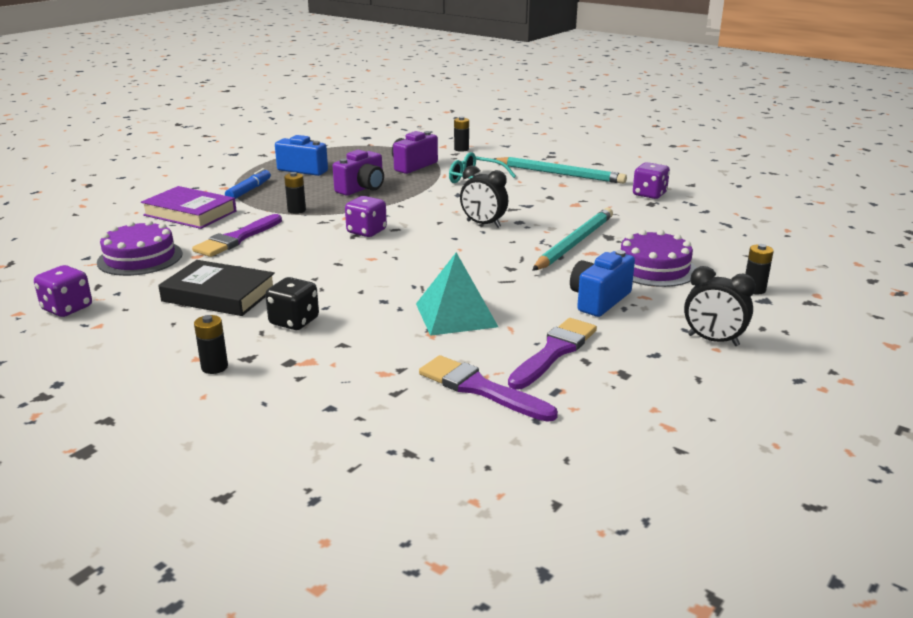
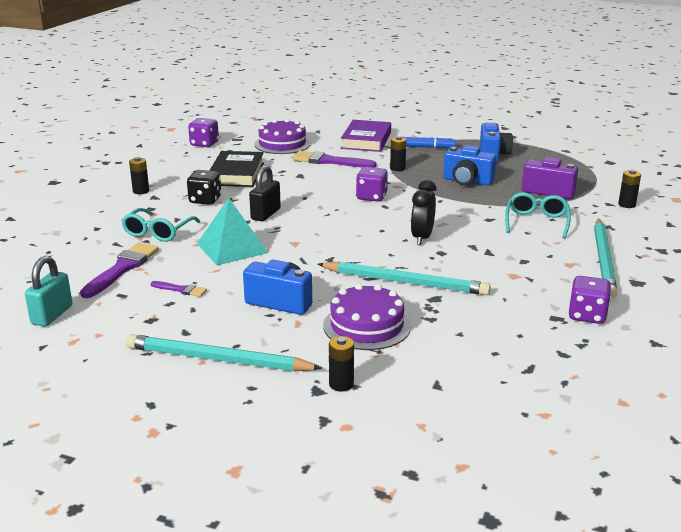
camera: 75 degrees right, 0 degrees up
(362, 188) = (467, 181): purple camera -> blue camera
(371, 288) = (265, 214): none -> black padlock
(378, 359) = (158, 232): none -> turquoise glasses
(554, 352) = (181, 290): purple brush -> purple brush, size x0.52
(599, 443) = (52, 315): none -> turquoise padlock
(713, 340) = (217, 359): black clock -> turquoise pencil

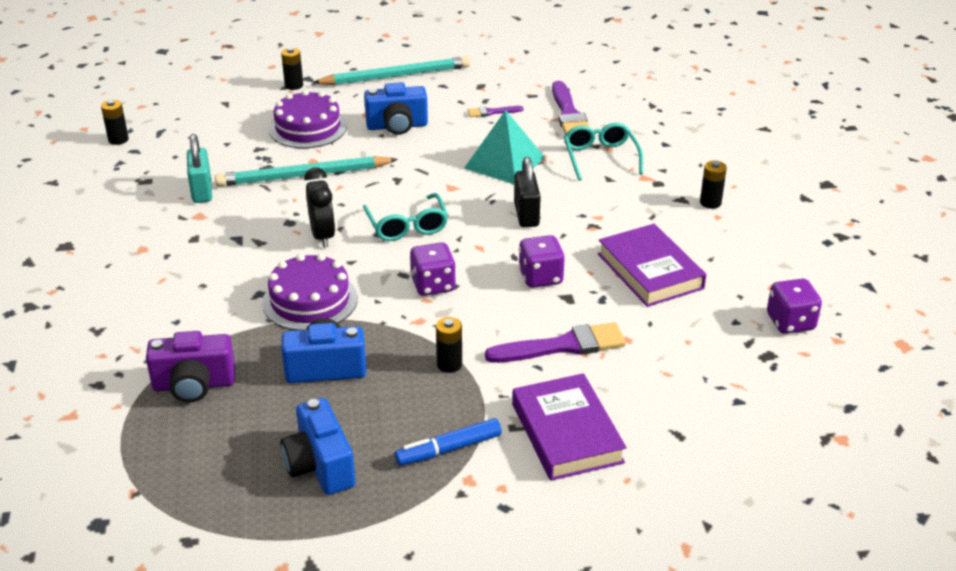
camera: 150 degrees right, 10 degrees up
(52, 315) = (556, 68): turquoise padlock -> turquoise padlock (202, 191)
(205, 200) = (619, 213): black dice -> none
(236, 174) = (650, 271): black book -> purple book
(282, 144) = (683, 367): purple cake -> purple cake (310, 300)
(536, 222) = (195, 308): turquoise glasses -> turquoise glasses (407, 226)
(587, 315) = (117, 191): purple dice -> purple dice (540, 277)
(604, 260) = (102, 267): turquoise pencil -> none
(626, 205) = (70, 390): black battery -> black battery (118, 140)

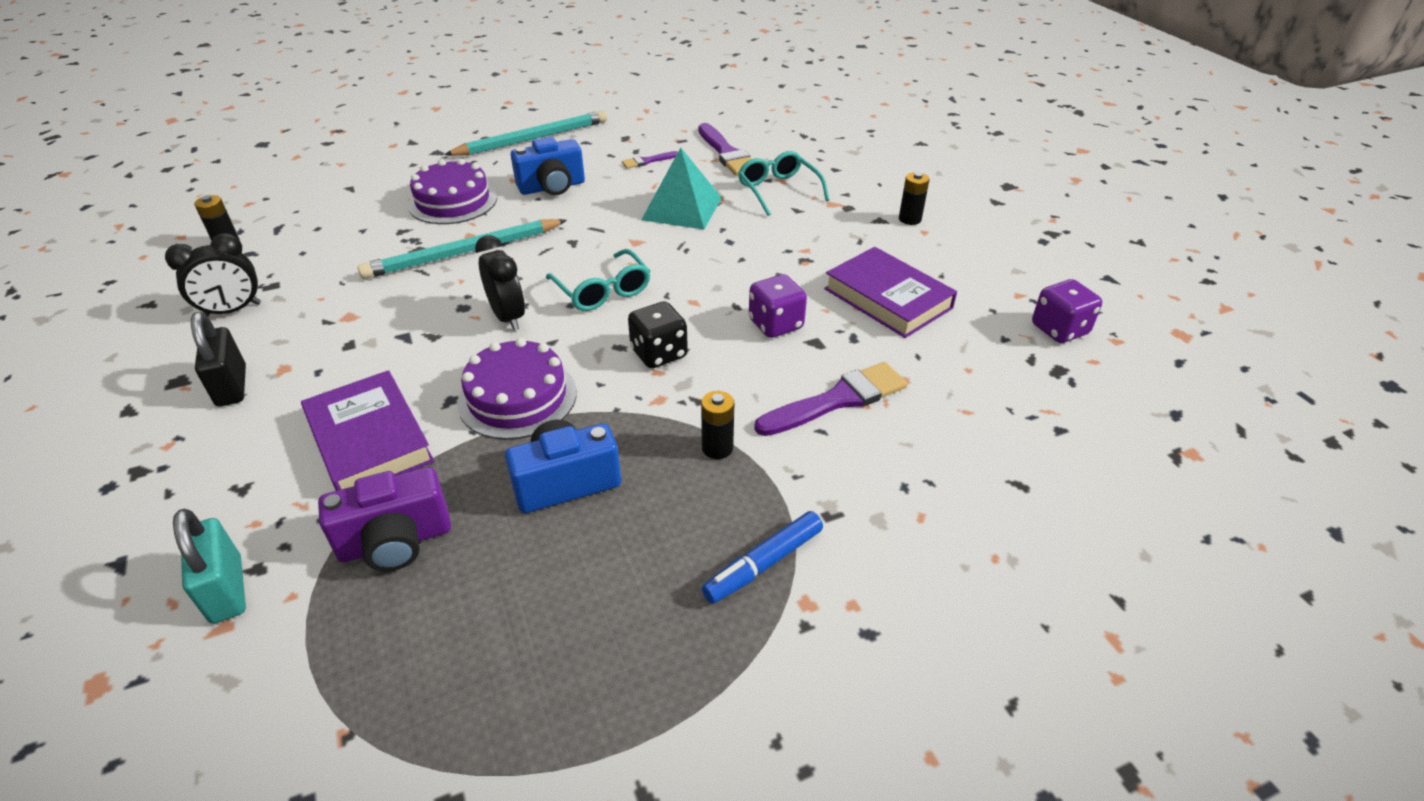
camera: 15 degrees left, 5 degrees up
(113, 197) = (233, 311): none -> black clock
(202, 191) = (345, 287): turquoise padlock -> turquoise padlock (227, 590)
(294, 85) = (424, 161): black battery -> none
(320, 466) = (605, 626): blue camera -> none
(433, 285) = (659, 353): purple dice -> black dice
(526, 215) = (729, 259): black padlock -> black padlock (232, 386)
(566, 433) = (894, 510): purple book -> purple book (369, 440)

